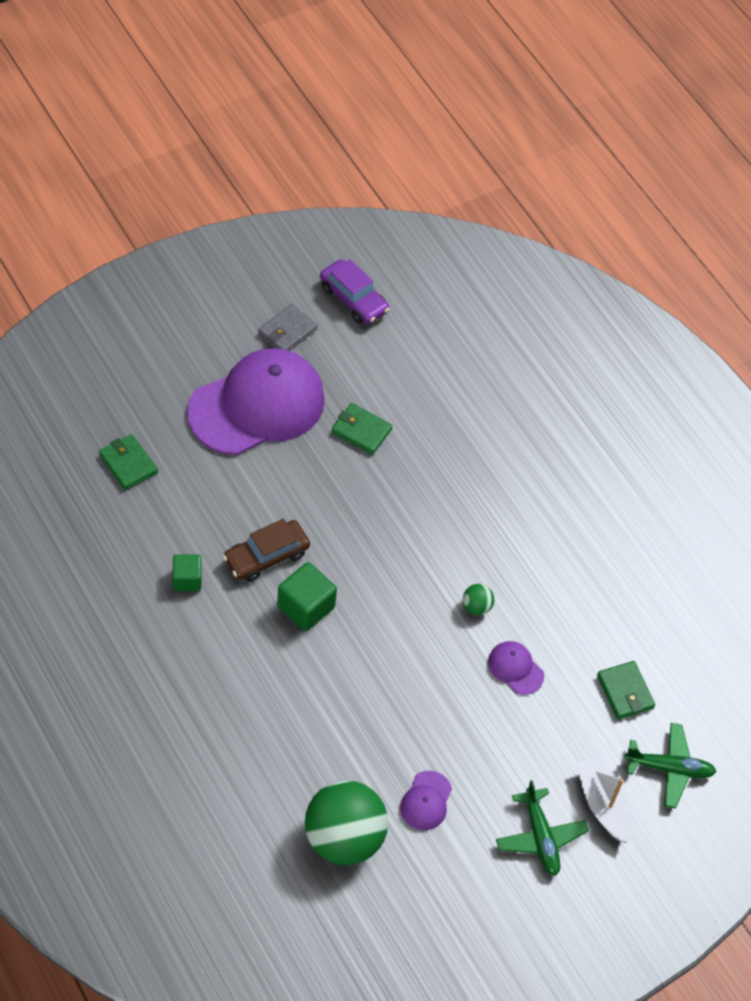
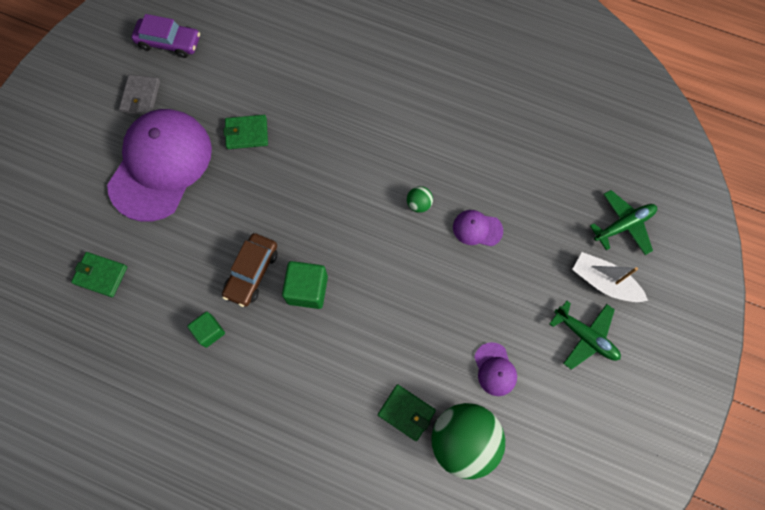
camera: 30 degrees left, 15 degrees up
(625, 692) = (556, 193): green wallet -> green wallet (406, 413)

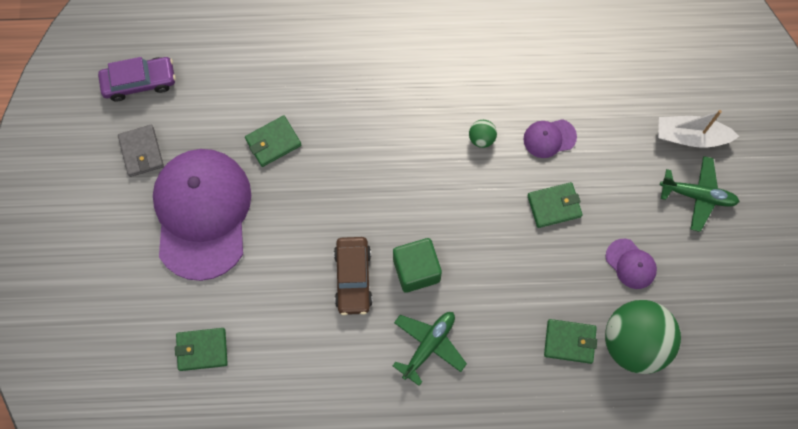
camera: 25 degrees left, 0 degrees up
(209, 331) = (342, 354): green cube -> none
(452, 288) = (554, 206): none -> green wallet
(623, 225) = (683, 74): green plane -> green plane (429, 346)

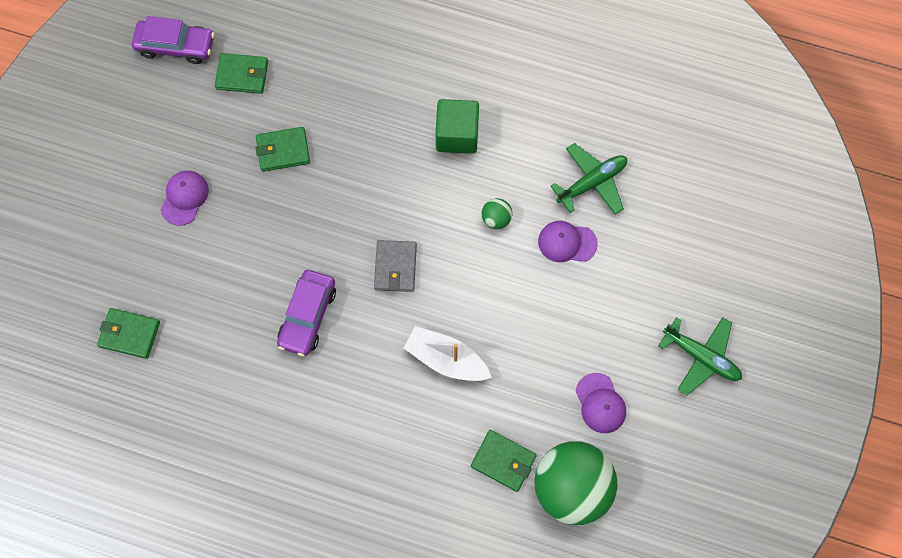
camera: 20 degrees right, 0 degrees up
(141, 152) = (150, 116): grey wallet -> grey wallet (395, 267)
(202, 213) = (184, 198): purple cap -> purple cap, size x0.40
(353, 278) = (307, 316): brown car -> purple car
(416, 270) = (375, 330): green cube -> green cube (457, 135)
(429, 346) = (356, 412): green plane -> green plane (592, 182)
(554, 206) = (543, 314): green wallet -> green wallet (242, 75)
(691, 137) = (718, 292): white boat -> white boat (446, 359)

